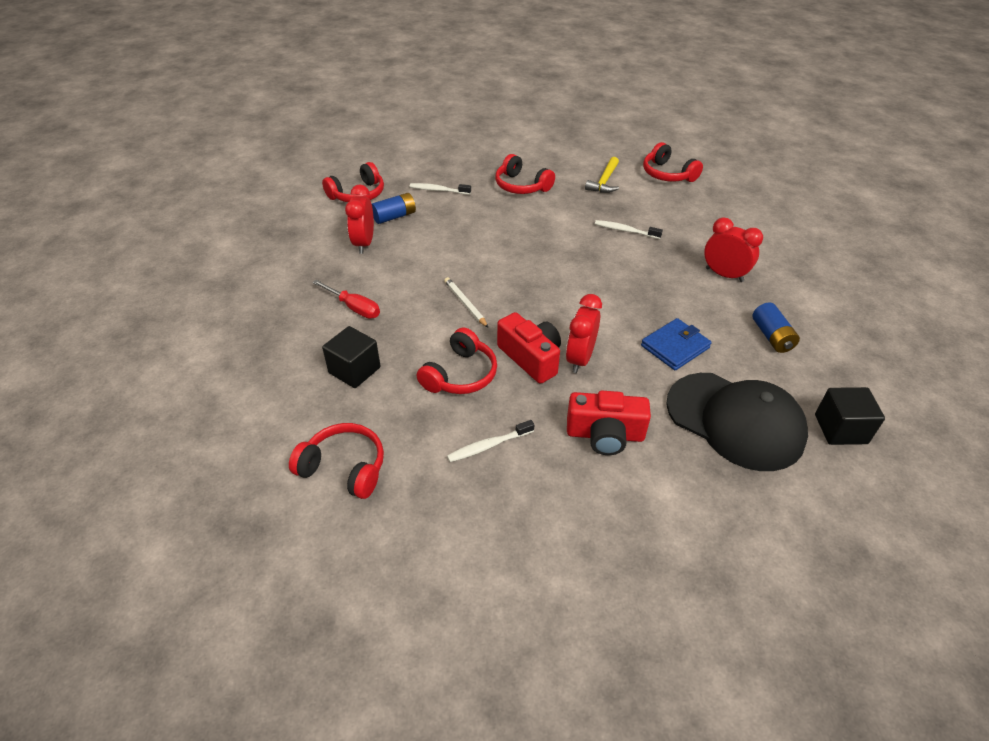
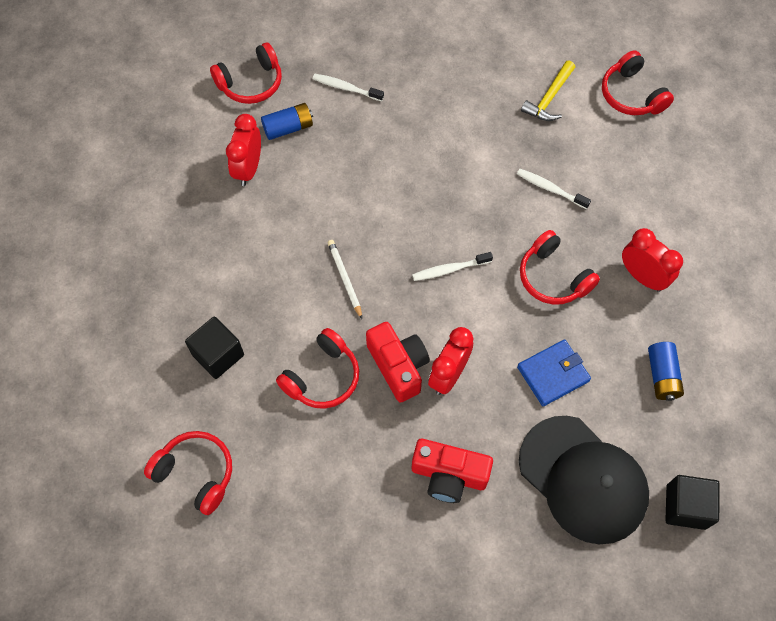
camera: 10 degrees right, 20 degrees up
(354, 308) = (227, 267): red screwdriver -> none
(488, 446) = (333, 470): white toothbrush -> white toothbrush (449, 269)
(521, 186) = (446, 93): red headphones -> red headphones (553, 277)

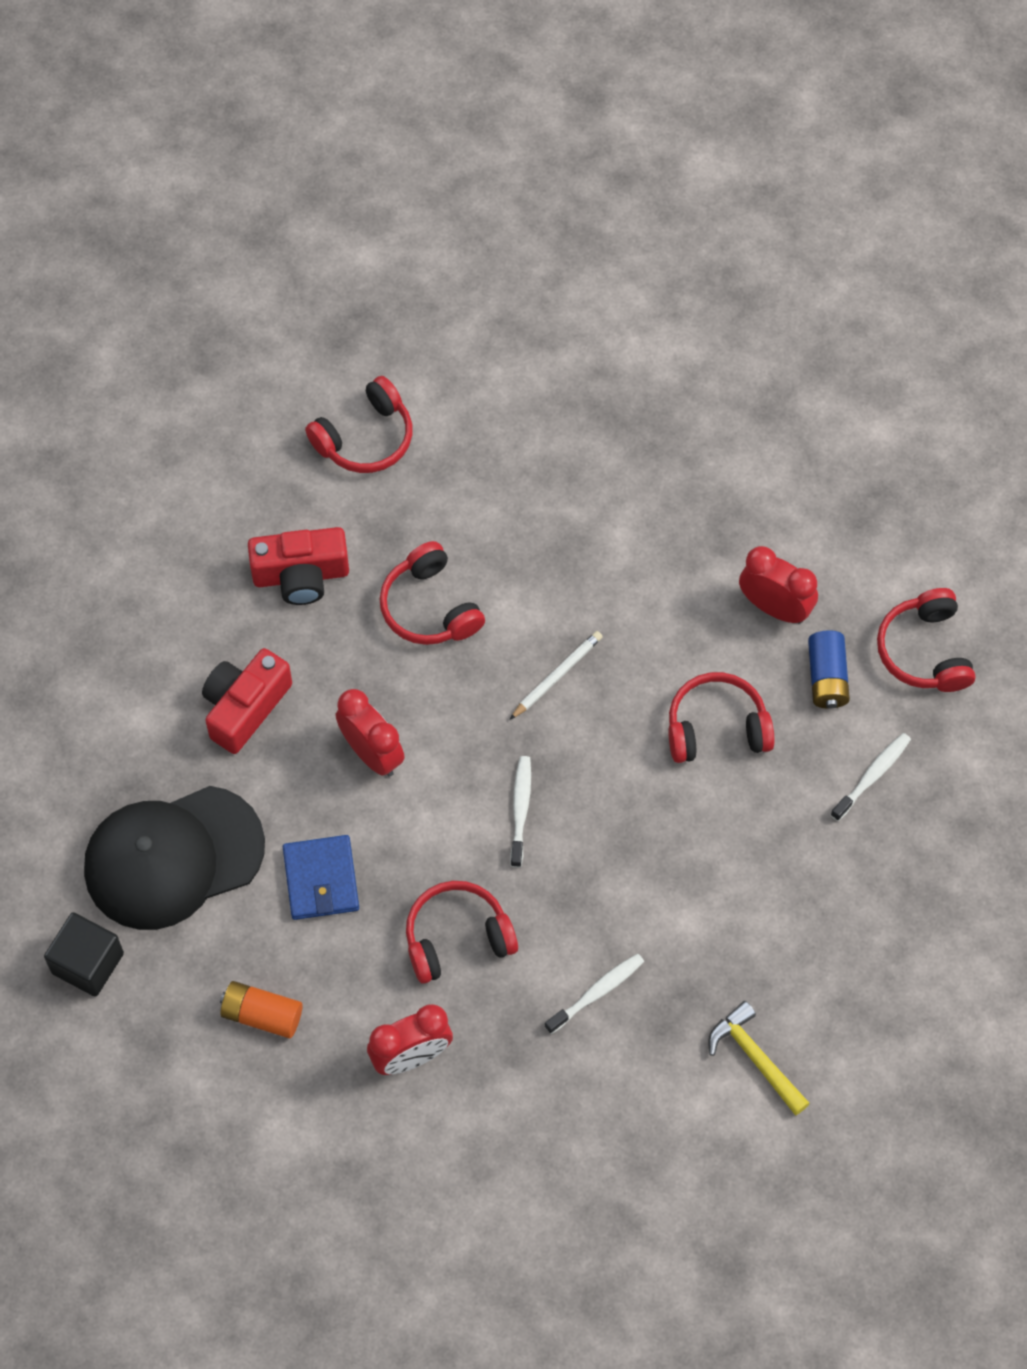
camera: 110 degrees right, 0 degrees up
(218, 355) = (508, 499): black cube -> none
(345, 278) = (557, 676): white pencil -> white pencil turned 45 degrees counterclockwise
(398, 366) = (408, 699): red camera -> red camera (301, 575)
(631, 95) = (719, 1185): red headphones -> red headphones (716, 728)
(662, 376) = (262, 1015): blue battery -> orange battery

